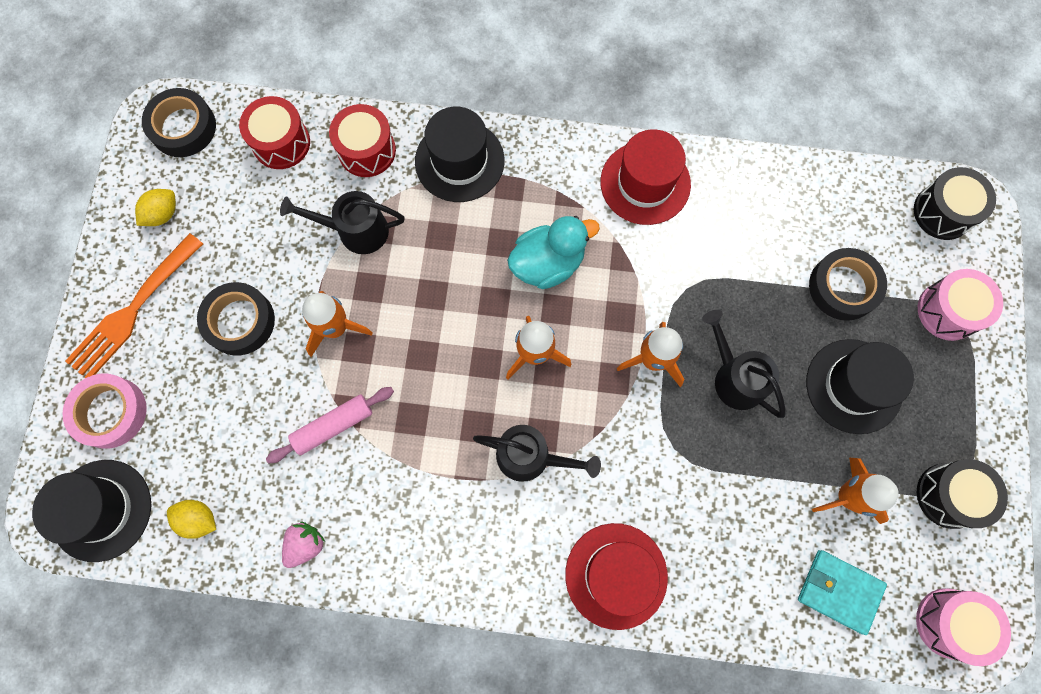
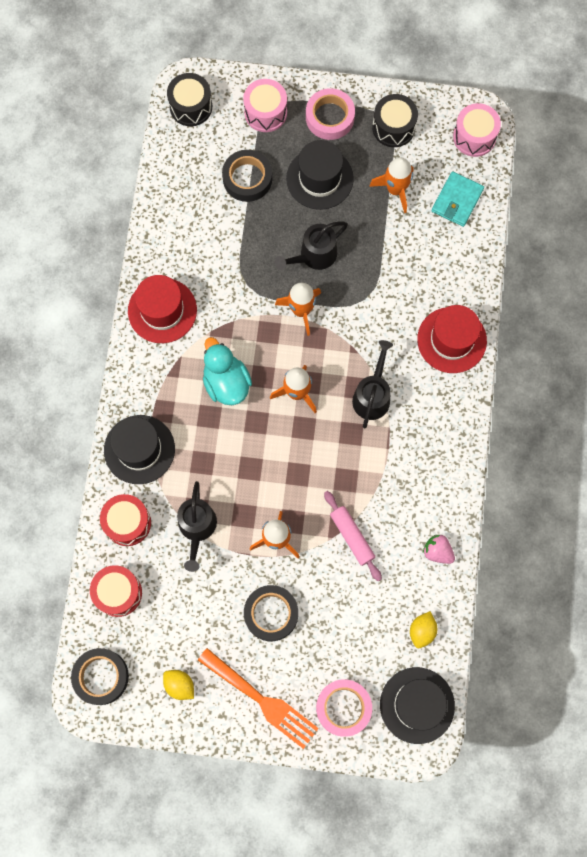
camera: 90 degrees left, 0 degrees up
(952, 401) = (330, 117): none -> pink tape

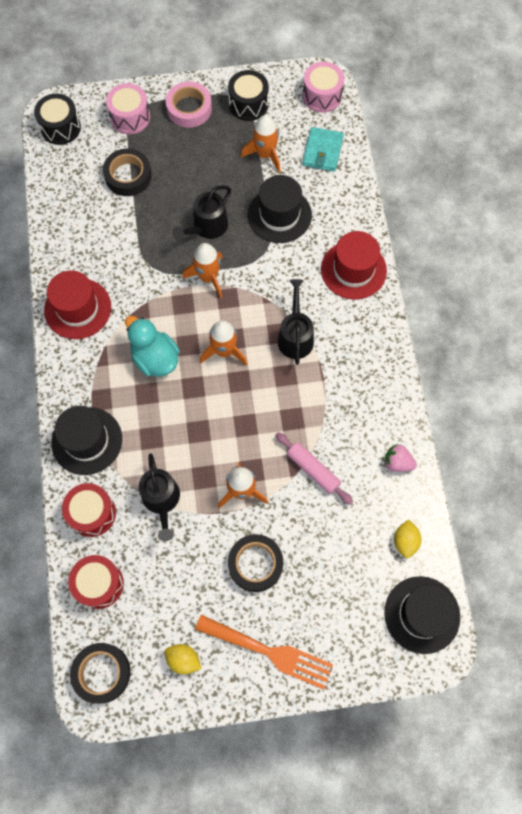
camera: 15 degrees left, 5 degrees down
(319, 178) = (194, 161): black hat -> black hat (279, 215)
(343, 708) = (351, 637): pink tape -> none

